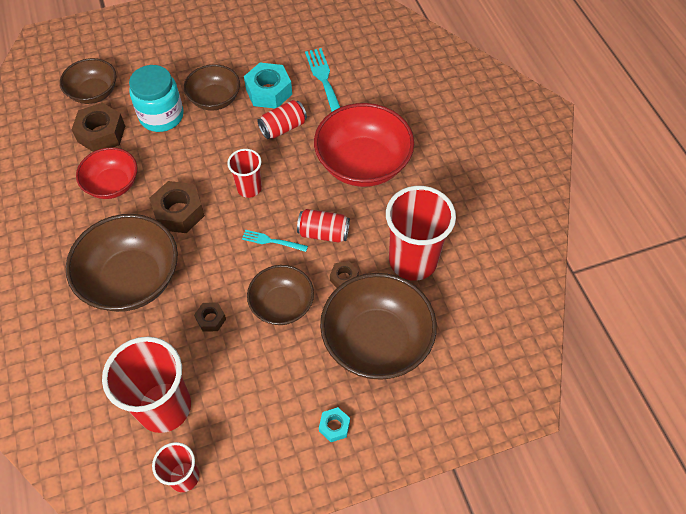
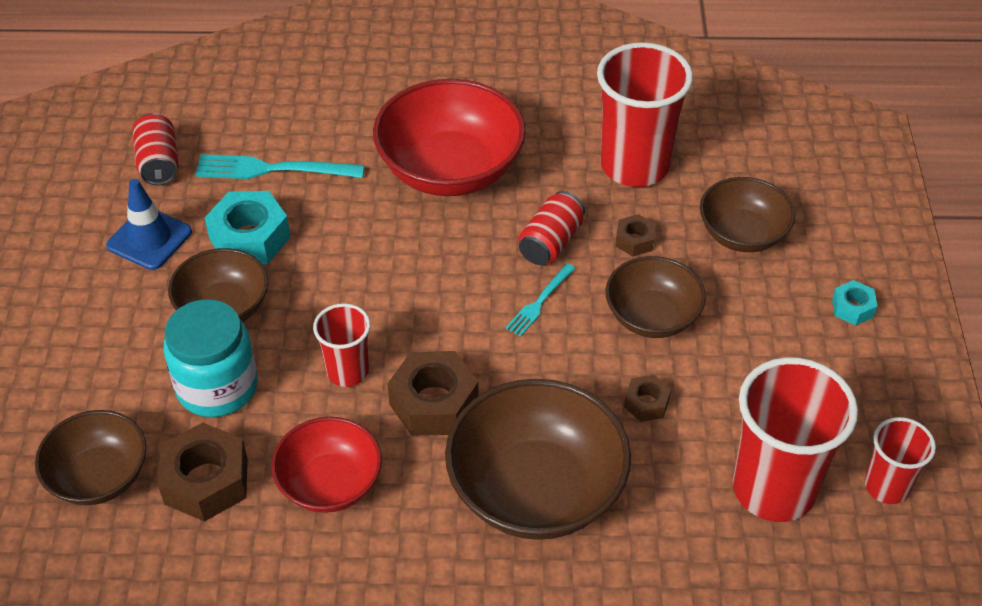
camera: 70 degrees left, 10 degrees down
(249, 188) = (430, 306): red cup -> red cup (347, 371)
(251, 52) = (149, 239): none -> blue traffic cone
(283, 128) = (334, 239): red can -> red can (159, 163)
(376, 341) = (742, 234): brown bowl -> brown bowl, size x0.60

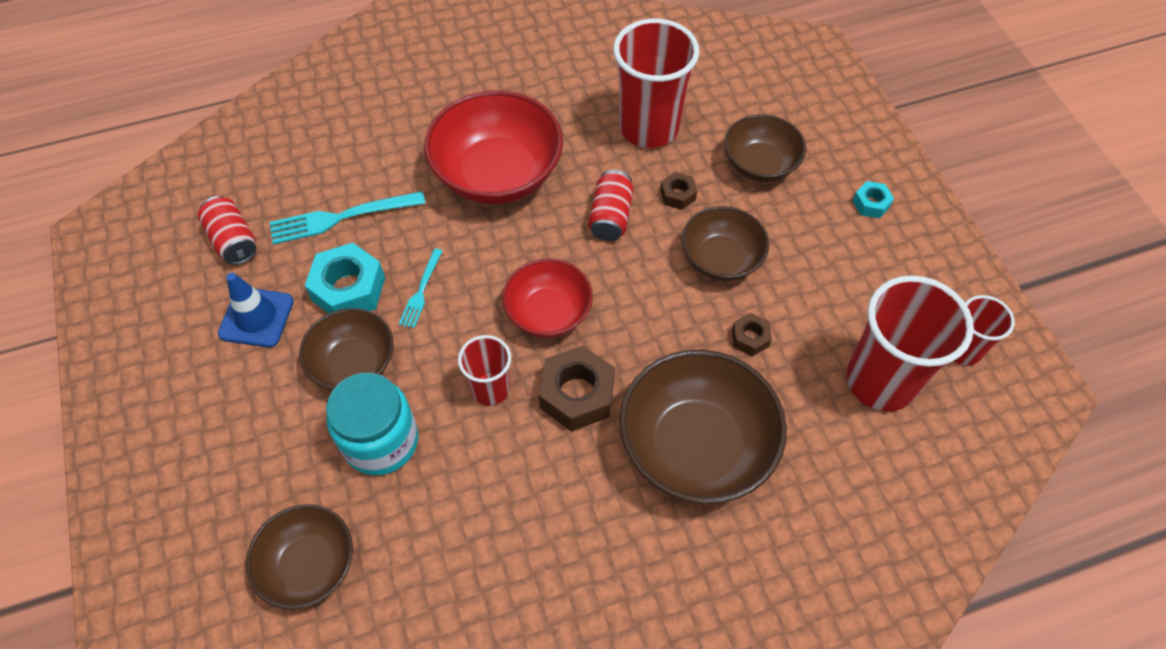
camera: 20 degrees left, 10 degrees up
(206, 481) = (410, 536): brown nut -> none
(330, 483) = (521, 500): red bowl -> red bowl (548, 313)
(539, 303) = (625, 274): turquoise fork -> turquoise fork (421, 292)

